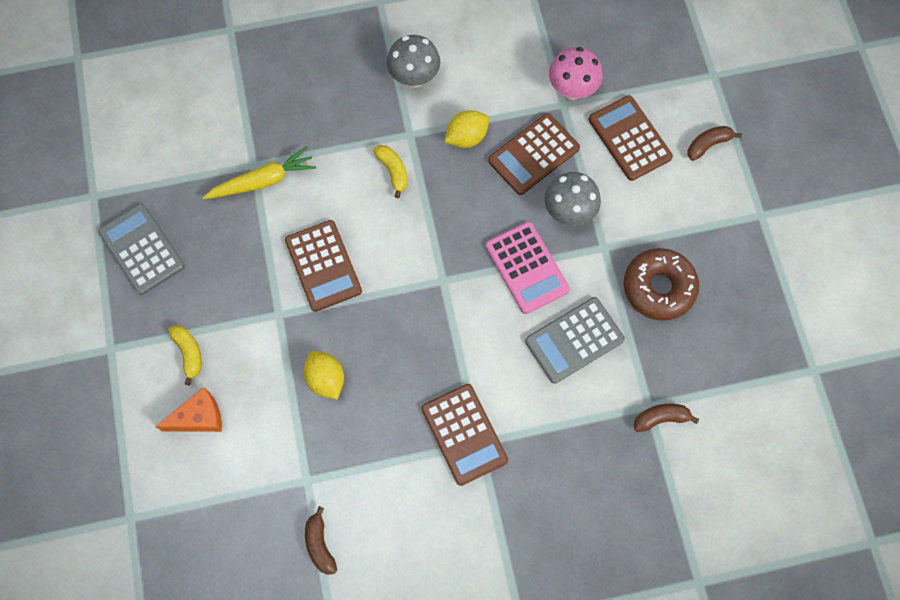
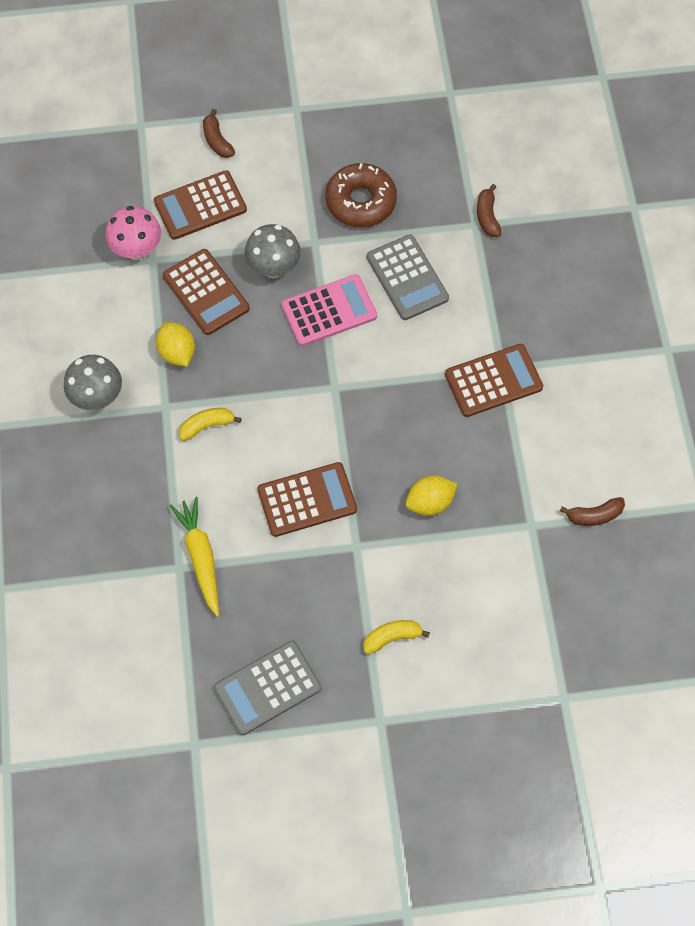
camera: 85 degrees left, 5 degrees down
(199, 417) = (462, 627): orange cheese -> none

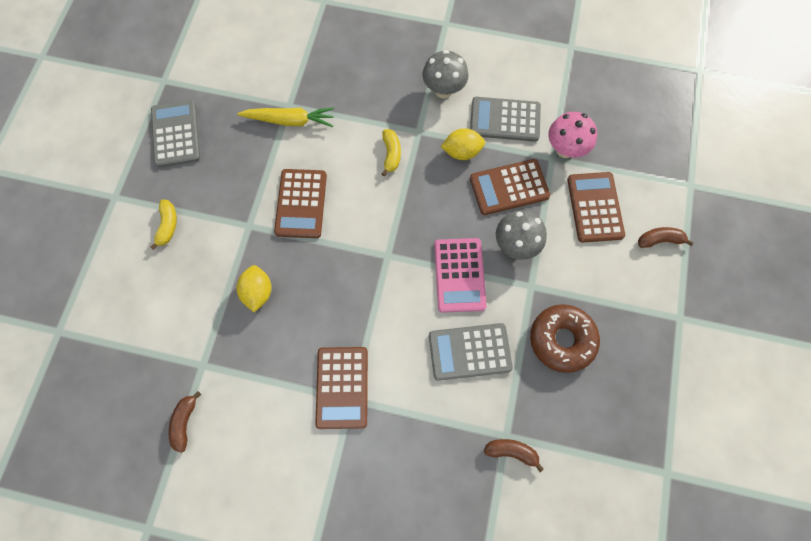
camera: 110 degrees right, 5 degrees up
(118, 320) = (505, 120): none -> grey calculator

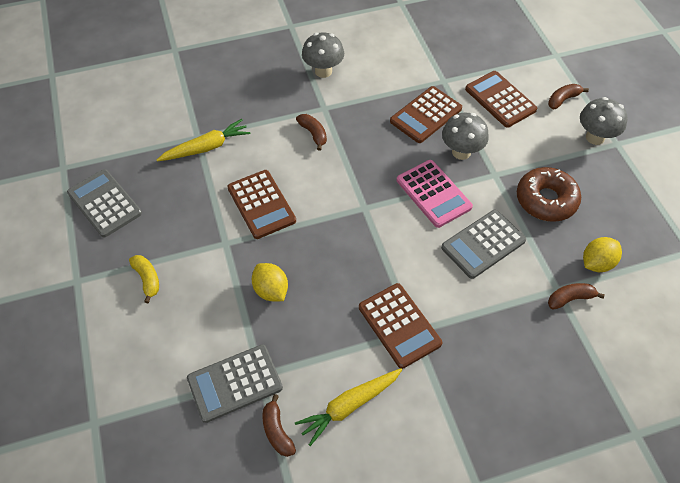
camera: 30 degrees left, 15 degrees down
(253, 435) = (349, 406): none -> yellow carrot
(391, 154) = (313, 134): yellow banana -> brown banana
(462, 152) = (370, 107): yellow lemon -> yellow lemon (597, 263)
(505, 120) = (387, 71): grey calculator -> grey calculator (235, 383)
(565, 149) = (448, 71): pink mushroom -> none
(661, 299) = (595, 137): none -> grey mushroom

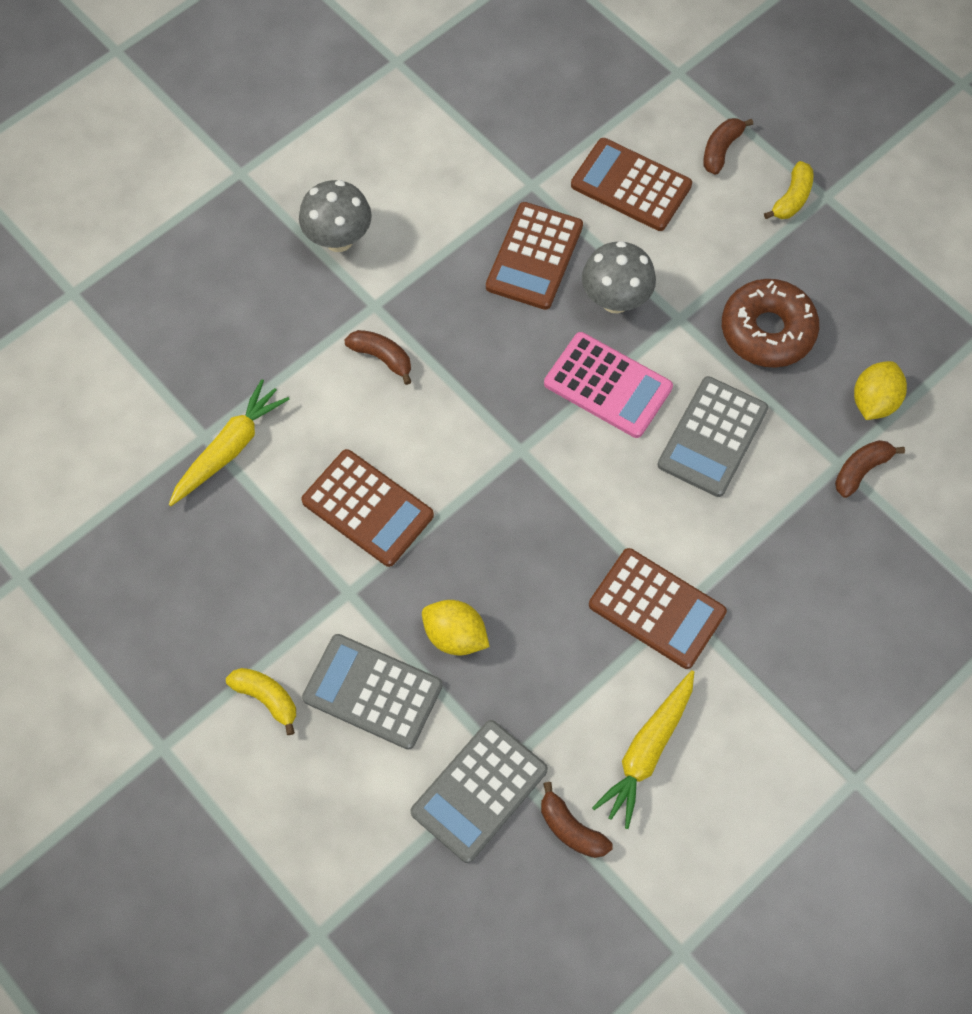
camera: 25 degrees left, 10 degrees up
(104, 203) = (126, 608): grey calculator -> grey calculator (372, 691)
(595, 137) = (792, 198): grey mushroom -> yellow banana

